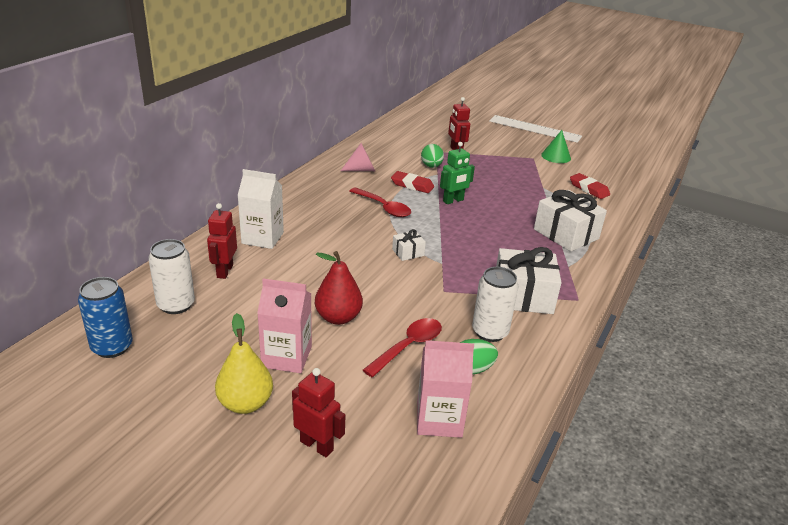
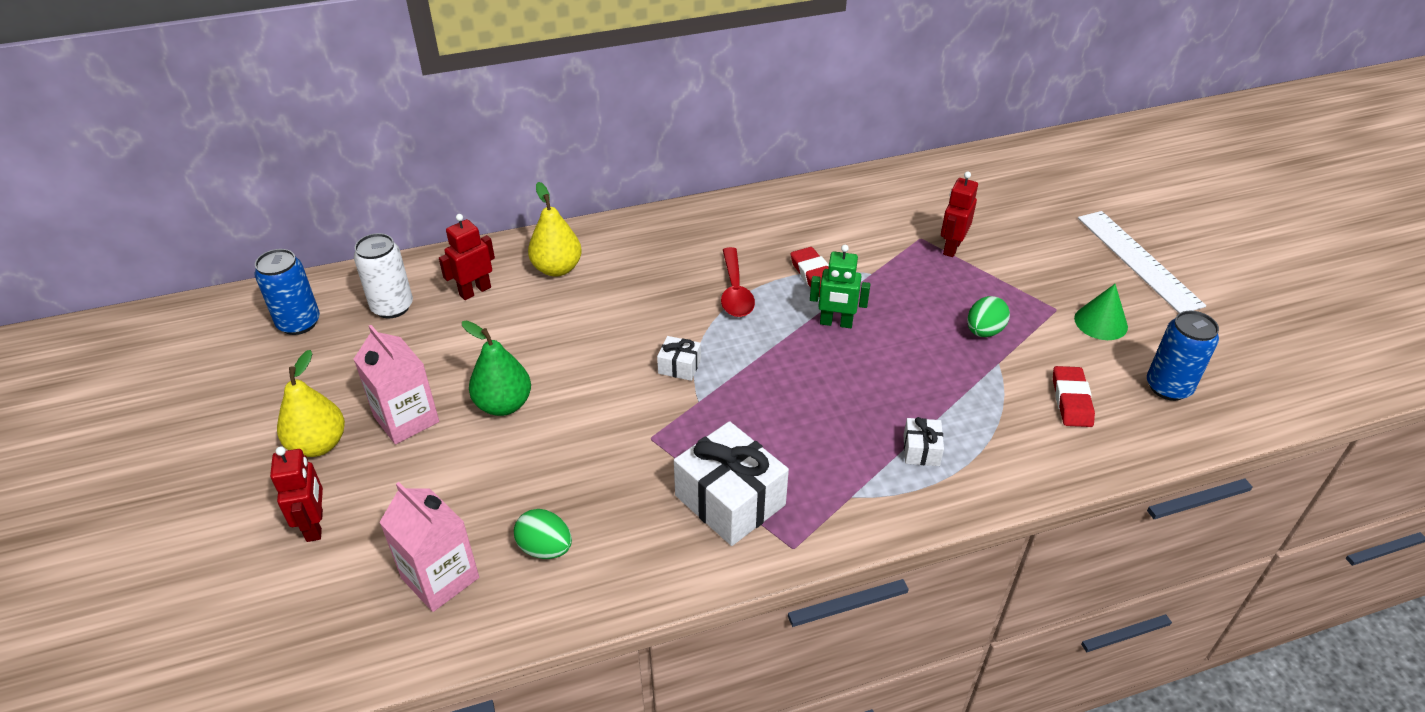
camera: 45 degrees right, 10 degrees up
(262, 238) = (557, 269): white carton -> yellow pear
(338, 317) = (504, 405): red pear -> green pear
(362, 170) = (782, 225): pink cone -> none
(408, 346) = (522, 480): red spoon -> none
(431, 166) = (880, 258): green egg -> green egg (984, 331)
(490, 332) = (626, 519): white can -> none
(566, 234) = (921, 450): white gift -> white gift, size x0.48
(612, 169) = (1168, 387): none -> blue can

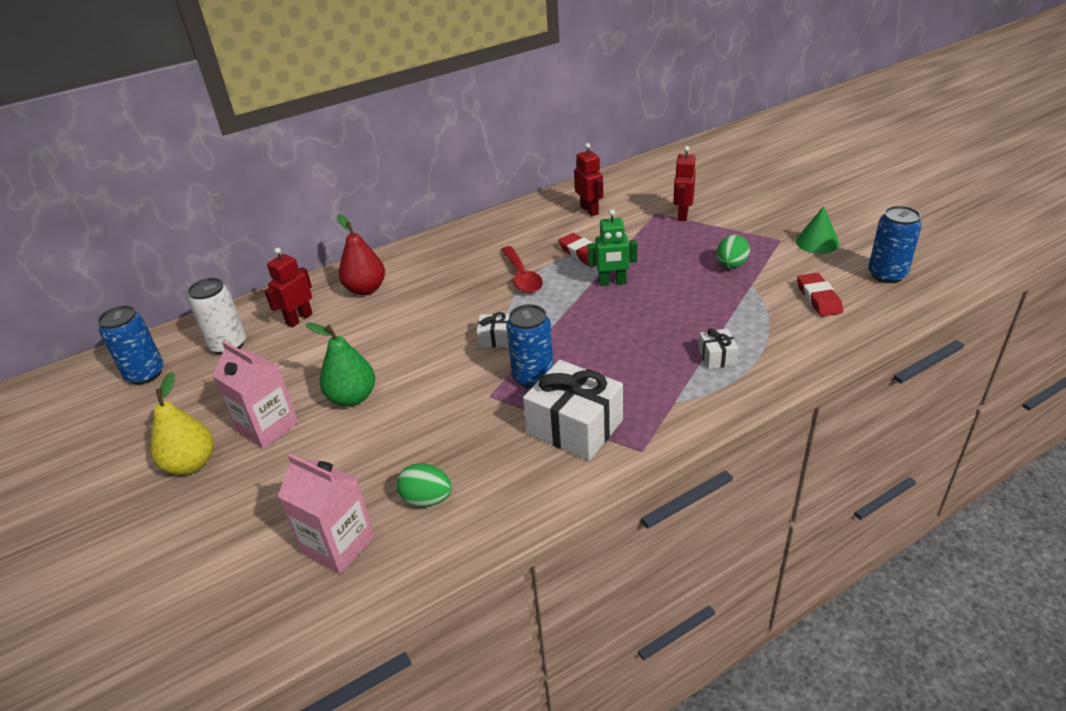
camera: 10 degrees left, 5 degrees down
(315, 525) = (207, 529): red robot -> red robot (589, 210)
(557, 269) = (366, 289): yellow pear -> red pear
(705, 426) = (533, 377): none -> blue can
(1138, 260) = (826, 197): white ruler -> none

